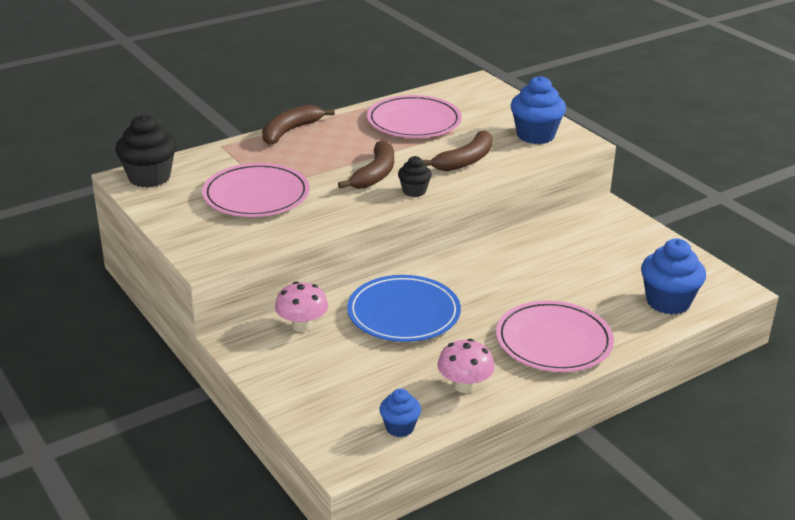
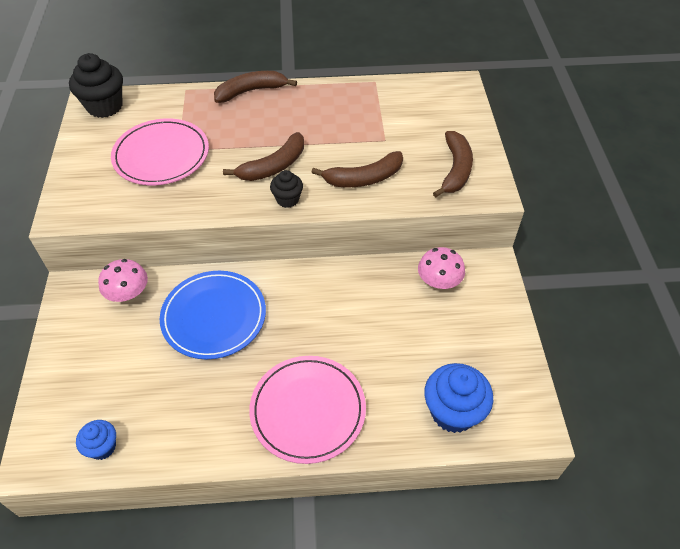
camera: 30 degrees right, 20 degrees up
(414, 121) = (361, 114): pink plate -> none
(464, 385) = (191, 425): pink mushroom -> pink mushroom (438, 282)
(535, 135) = (455, 170): blue cupcake -> brown banana

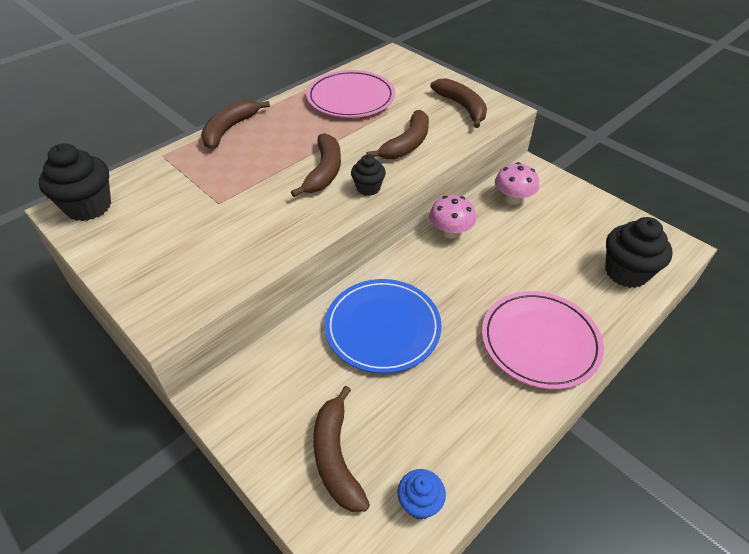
camera: 40 degrees left, 5 degrees down
(91, 379) = (336, 457): none -> brown banana
(129, 294) = (282, 362): pink mushroom -> pink mushroom (450, 232)
(161, 155) = (207, 215): pink plate -> pink plate (351, 98)
(453, 412) = (626, 272): blue cupcake -> black cupcake

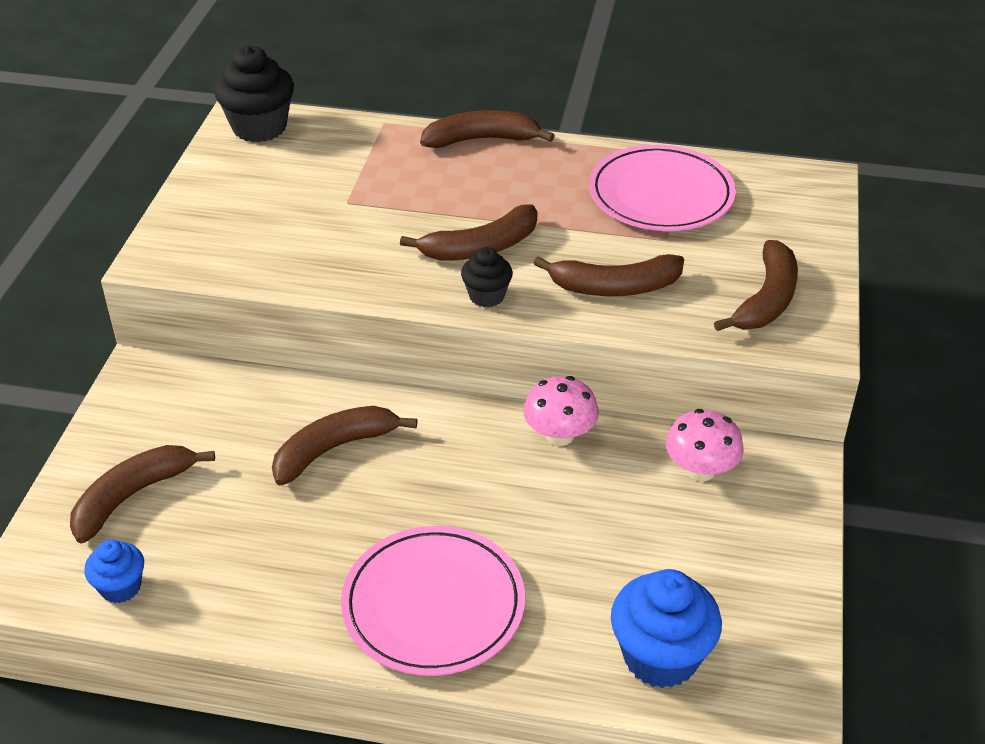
camera: 55 degrees right, 5 degrees down
(382, 328) = (334, 449): blue plate -> brown banana
(626, 272) = (660, 657): black cupcake -> blue cupcake

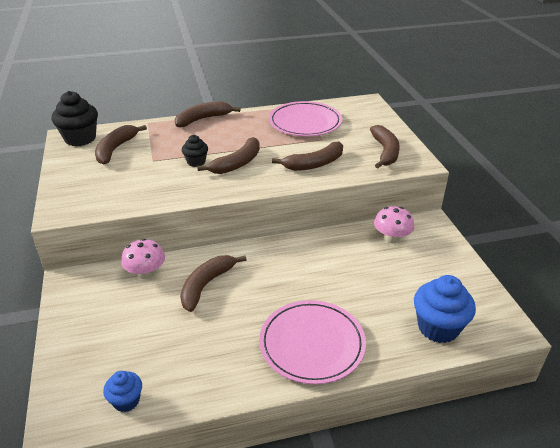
camera: 25 degrees left, 5 degrees down
(132, 496) = (103, 347): brown banana -> brown banana (116, 149)
(486, 296) = (256, 183): black cupcake -> black cupcake (196, 162)
(559, 435) = (316, 243): pink mushroom -> pink mushroom (146, 273)

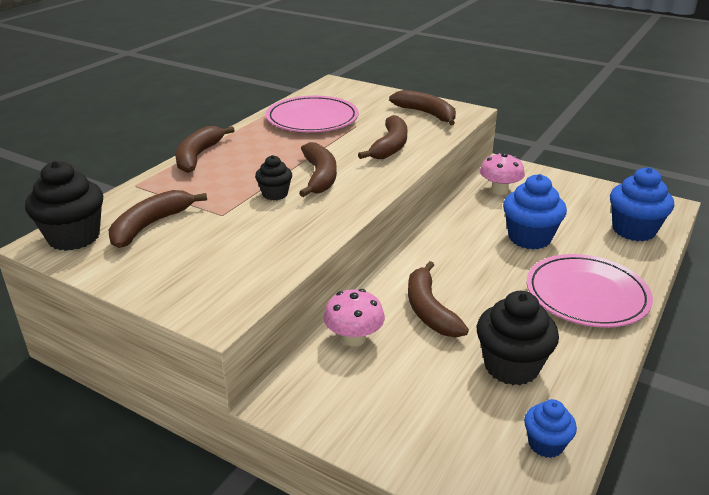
camera: 45 degrees left, 5 degrees down
(116, 149) = (150, 225): brown banana -> brown banana turned 60 degrees clockwise
(187, 348) = (511, 366): none -> black cupcake
(348, 283) = (529, 238): none -> blue cupcake

